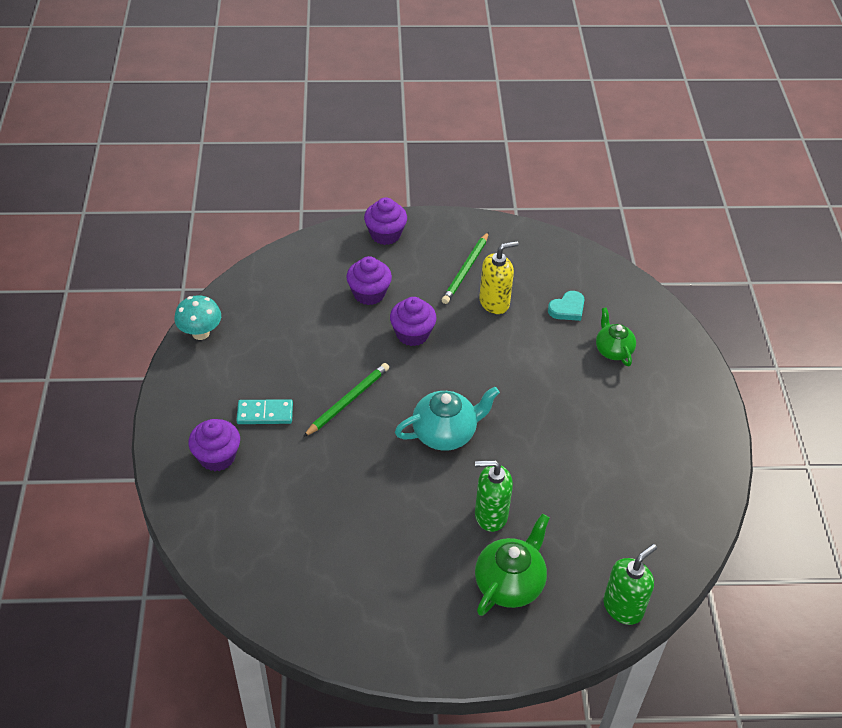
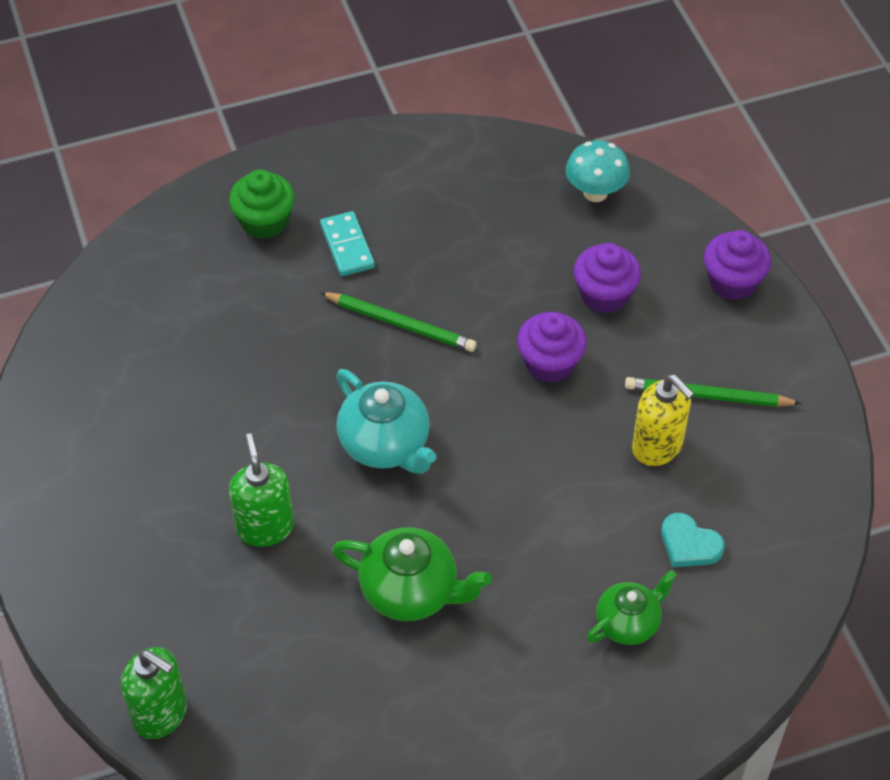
camera: 75 degrees right, 5 degrees up
(200, 333) = (453, 143): turquoise mushroom -> turquoise mushroom (595, 193)
(217, 457) = (264, 221): purple cupcake -> green cupcake
(509, 583) = (164, 572): green teapot -> green teapot (411, 591)

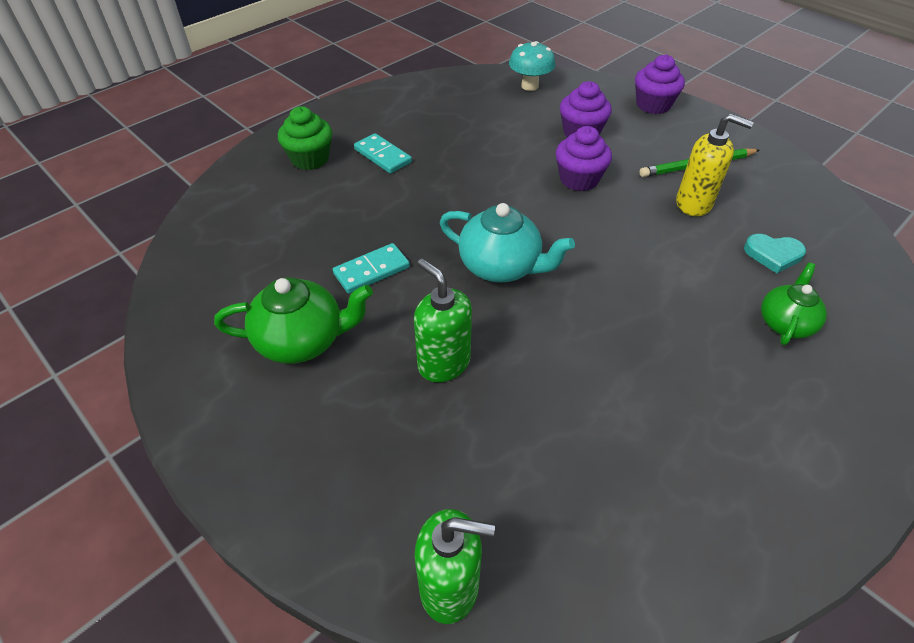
camera: 25 degrees left, 5 degrees down
(253, 399) = (372, 271): none -> turquoise domino
(400, 324) = (455, 188): green pencil -> none
(411, 591) = (603, 366): green teapot -> green teapot (302, 340)

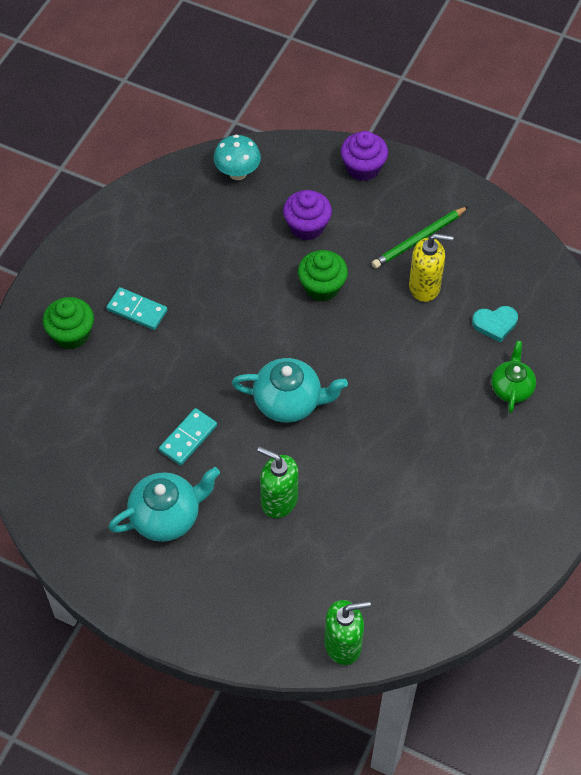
camera: 20 degrees left, 10 degrees up
(302, 340) = (166, 516): green teapot -> turquoise teapot
(579, 179) = (322, 287): purple cupcake -> green cupcake

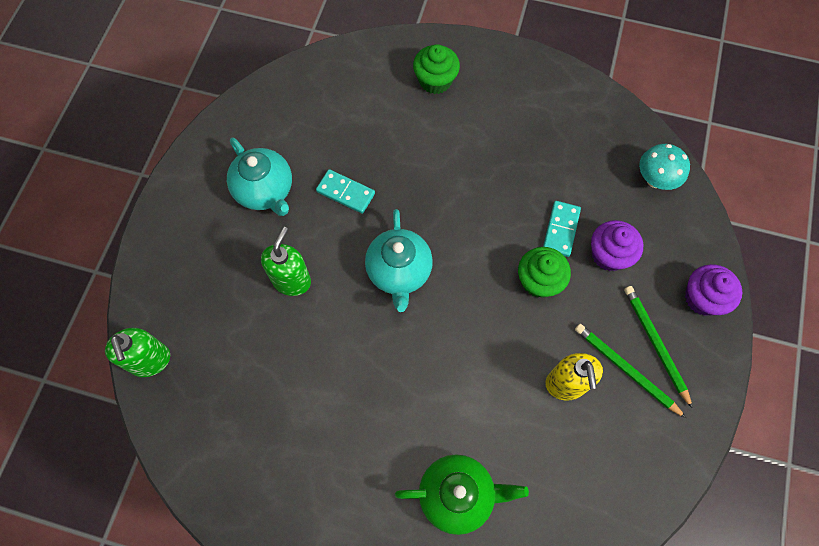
camera: 80 degrees right, 10 degrees up
(137, 310) = (472, 125): turquoise domino -> turquoise domino (561, 229)
(399, 212) = (655, 344): none -> green pencil
(495, 324) = (536, 467): turquoise heart -> none
(511, 388) = (457, 494): green teapot -> green teapot, size x1.52

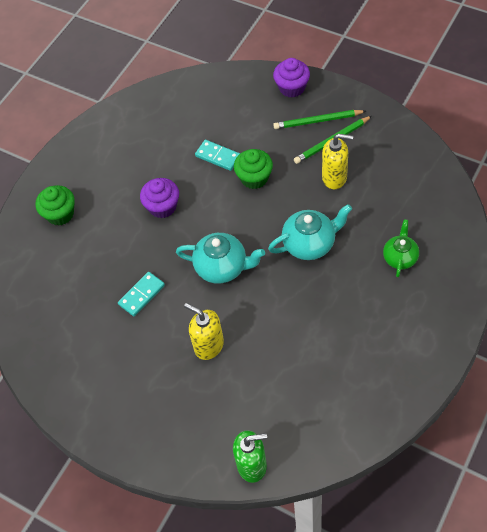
camera: 70 degrees left, 10 degrees down
(265, 190) = (119, 357): turquoise teapot -> turquoise teapot (310, 244)
(292, 280) = (208, 345): green soap dispenser -> yellow soap dispenser
(457, 494) = (400, 257): green teapot -> green teapot, size x0.66
(609, 255) = (246, 132): purple cupcake -> purple cupcake (162, 206)
(655, 180) = (196, 92): turquoise mushroom -> none

